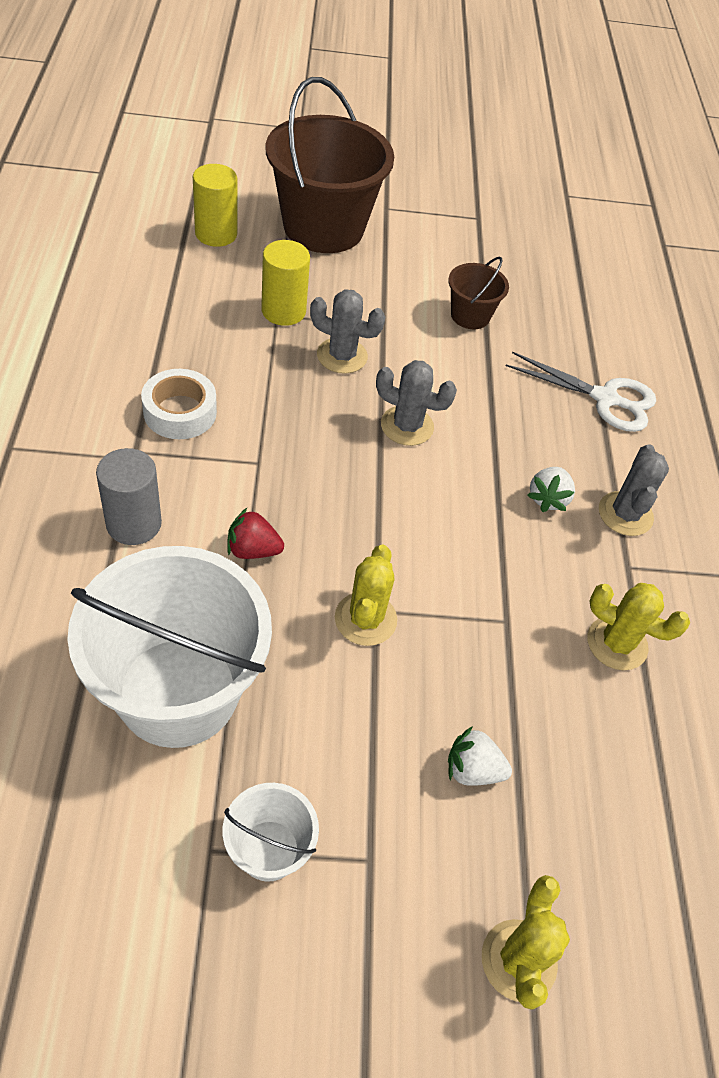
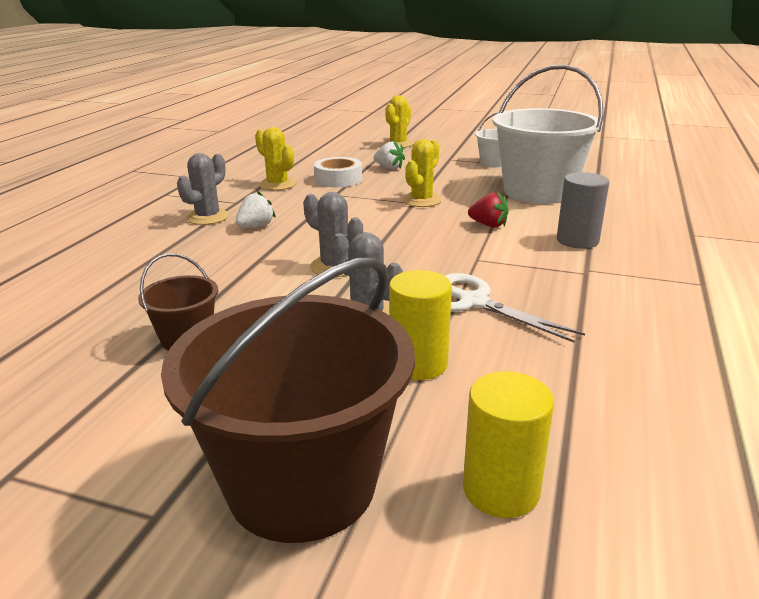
camera: 155 degrees left, 25 degrees down
(180, 412) = (547, 291): white tape -> white tape (338, 179)
(605, 399) = (132, 267): white scissors -> white scissors (473, 302)

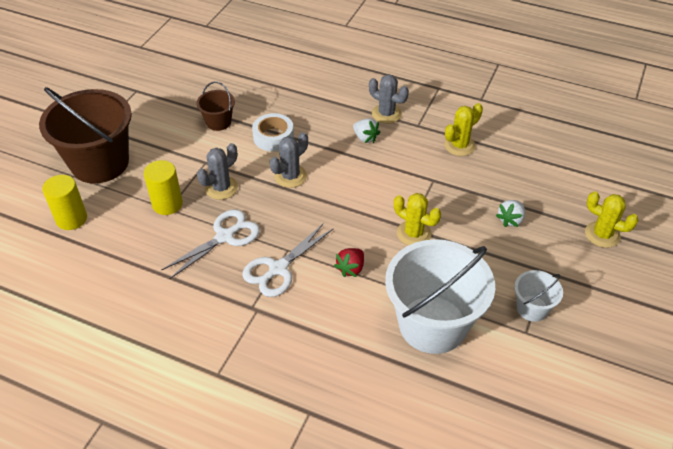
camera: 95 degrees right, 20 degrees up
(338, 179) = (473, 183): white tape -> white tape (273, 137)
(512, 262) = (278, 269): none -> white scissors
(577, 240) = (309, 320): grey cylinder -> none

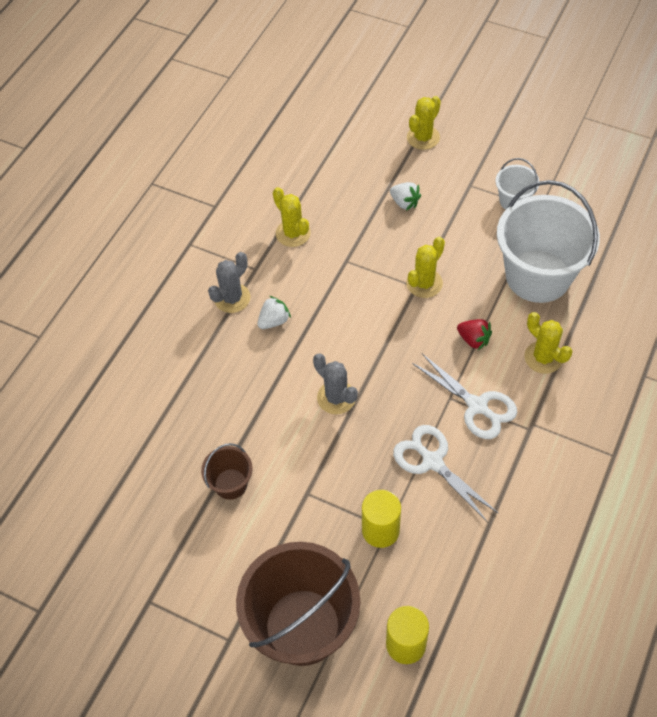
camera: 85 degrees left, 10 degrees up
(221, 188) = (353, 471): grey cactus -> none
(273, 137) = (265, 418): white tape -> none
(331, 323) = (543, 357): none -> yellow cactus

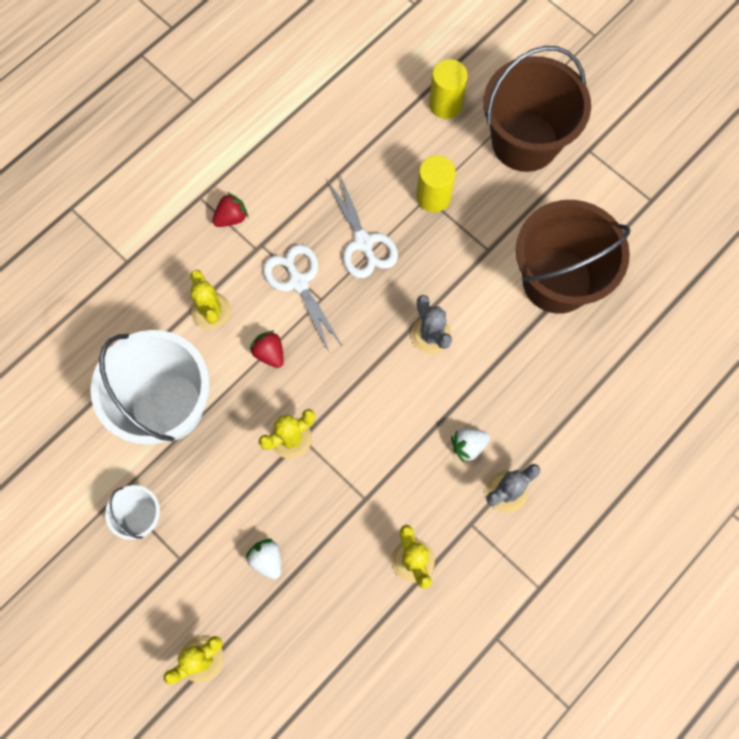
camera: 165 degrees left, 15 degrees up
(230, 484) = (557, 280): brown bucket -> brown bucket, size x2.16
(571, 445) = (231, 217): none -> red strawberry

